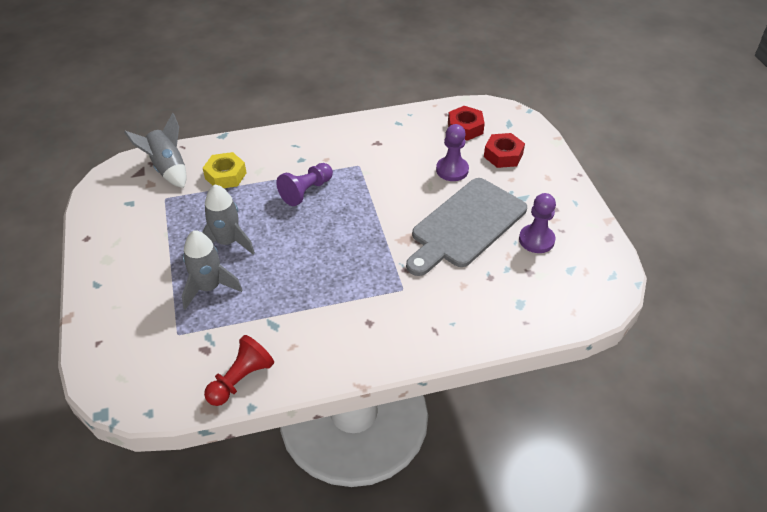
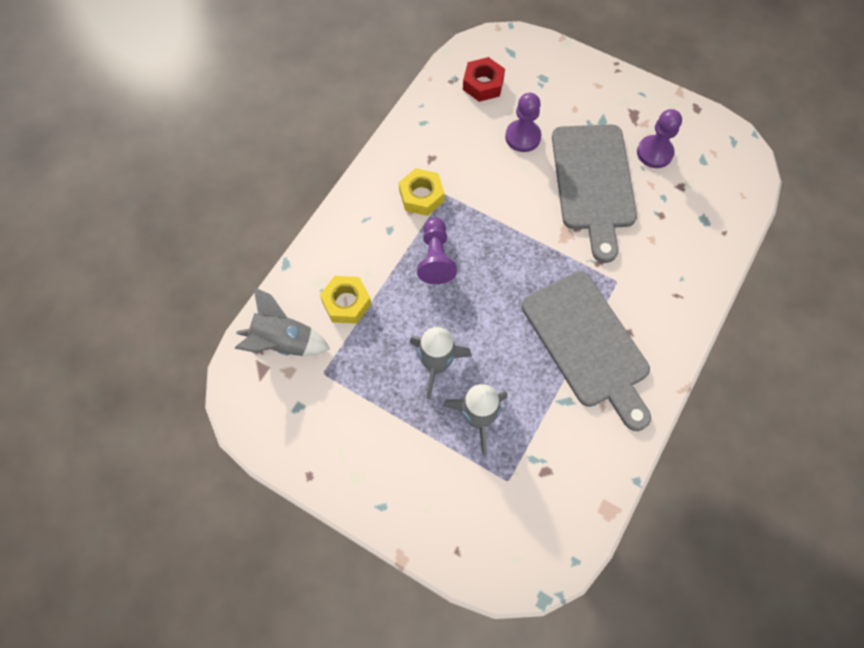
camera: 45 degrees left, 20 degrees up
(241, 379) = (603, 468): red pawn -> none
(332, 306) = (588, 344): none -> grey cutting board
(343, 156) = (421, 196): none -> yellow nut
(503, 155) = (543, 89): red nut -> none

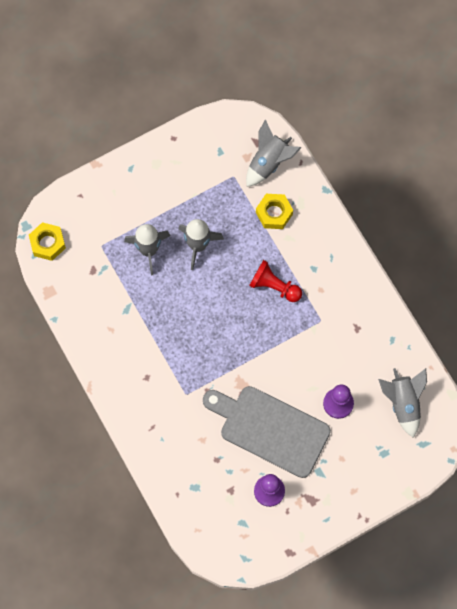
camera: 120 degrees right, 5 degrees up
(421, 196) = (328, 304): yellow nut -> yellow nut (48, 243)
(435, 258) = (274, 286): purple pawn -> red pawn
(483, 84) = (403, 403): red nut -> grey rocket
(588, 344) = (155, 346): grey cutting board -> none

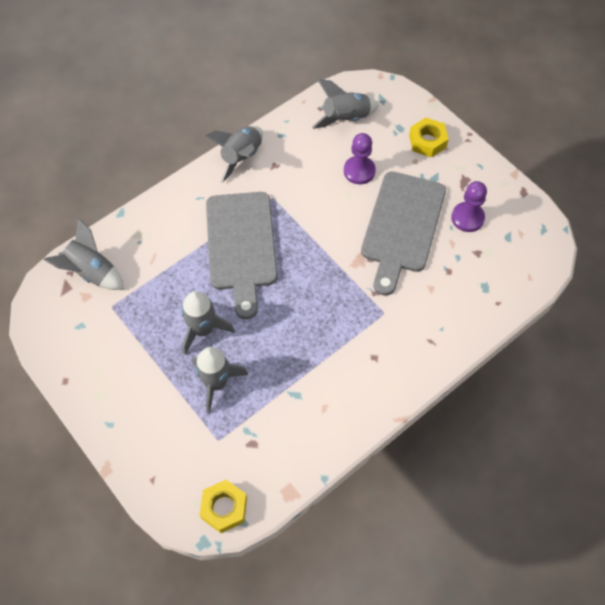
camera: 100 degrees left, 10 degrees down
(274, 213) = (154, 258): yellow nut -> yellow nut (427, 141)
(274, 286) = (241, 246): red pawn -> grey cutting board
(371, 300) = (242, 157): none -> grey rocket

